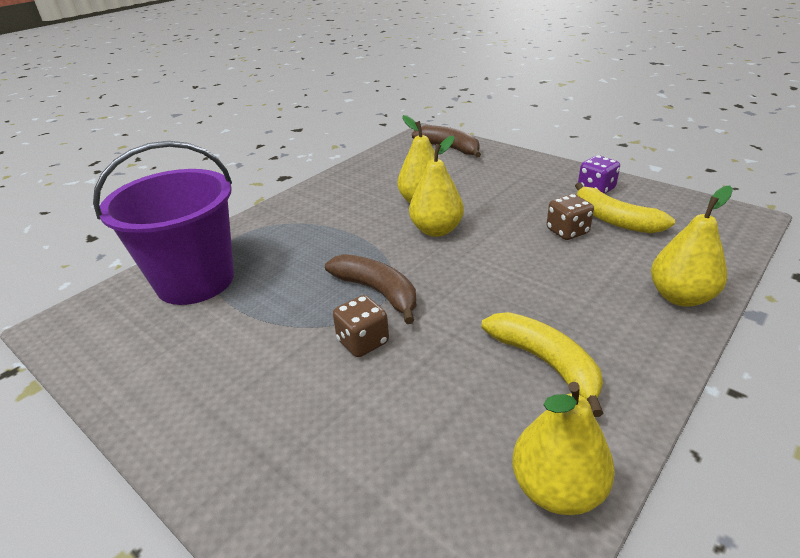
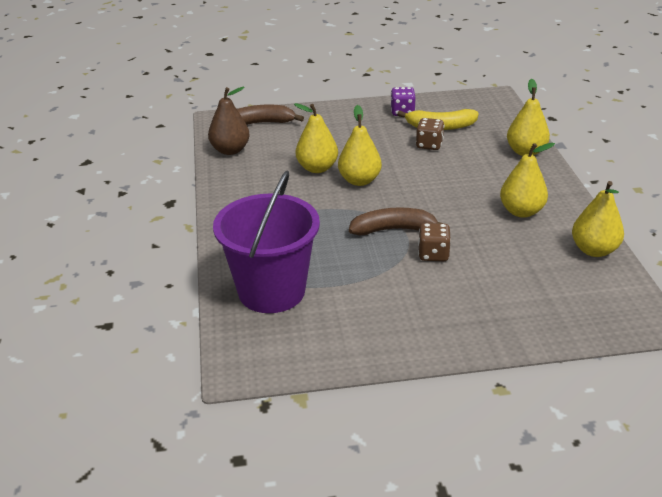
camera: 50 degrees left, 0 degrees up
(388, 158) = (230, 150): none -> brown pear
(545, 362) = (521, 211): yellow banana -> yellow pear

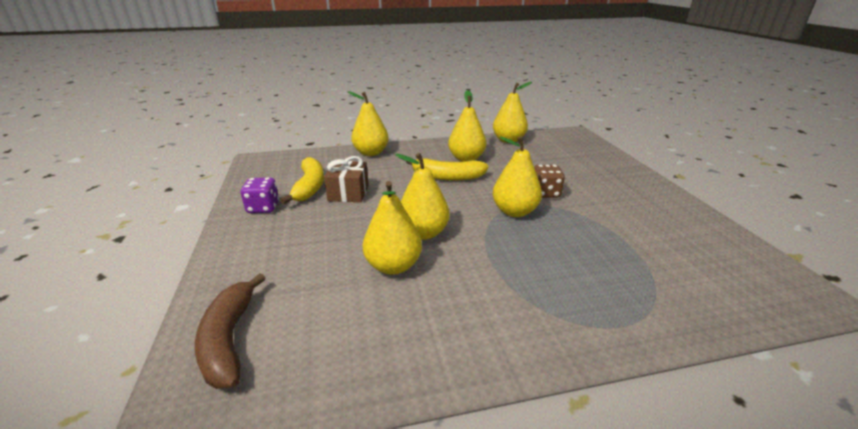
camera: 95 degrees left, 5 degrees down
(230, 150) = (322, 373): brown pear -> none
(271, 291) = (671, 284): purple bucket -> none
(393, 229) = (514, 211): brown banana -> yellow pear
(429, 145) = (348, 193): brown dice -> brown gift
(468, 196) = (447, 177): none -> yellow banana

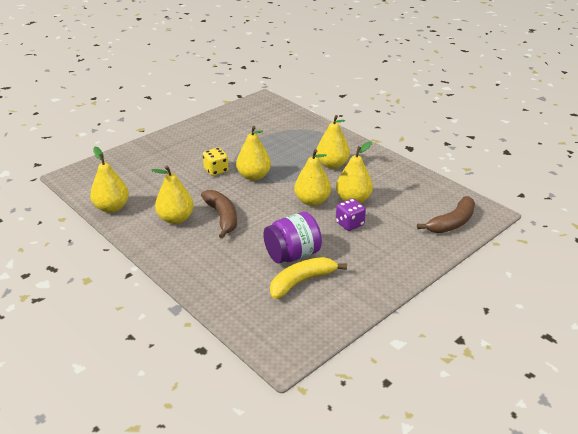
camera: 120 degrees left, 5 degrees up
(263, 208) = (354, 286): purple dice -> purple dice (349, 224)
(348, 193) = (292, 255): brown gift -> purple jar
(371, 153) = (202, 280): yellow pear -> yellow pear (332, 164)
(447, 177) = (222, 217): yellow banana -> brown banana
(545, 193) = (216, 170): brown dice -> yellow dice

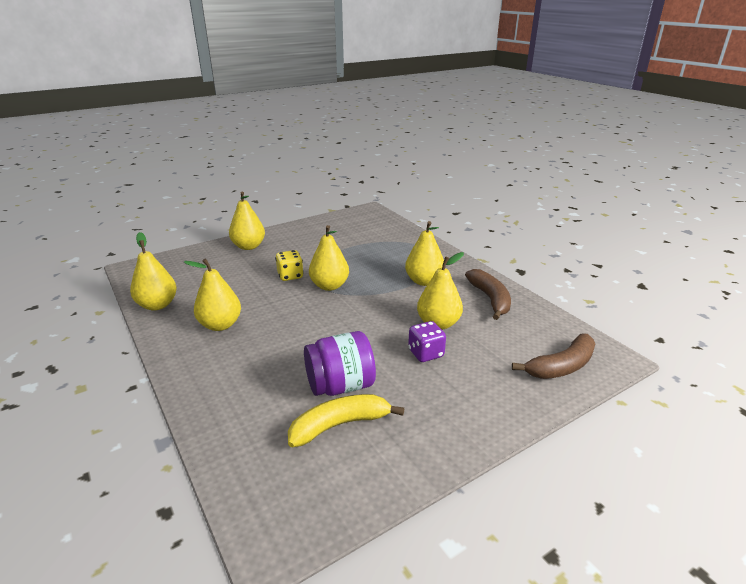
camera: 10 degrees right, 5 degrees down
(222, 217) = (274, 328): brown banana -> brown banana (490, 299)
(312, 201) = (387, 320): yellow pear -> yellow pear (248, 246)

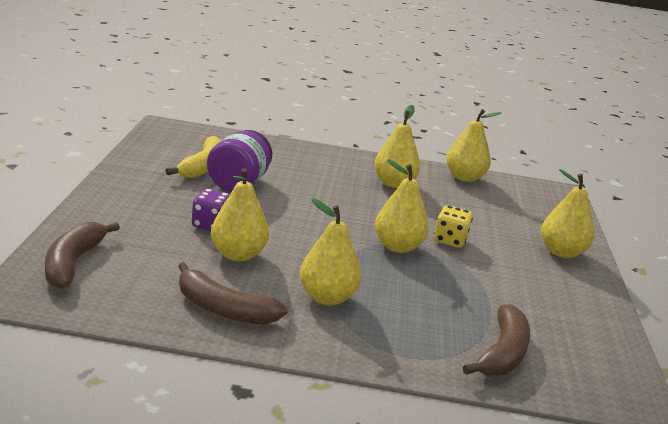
camera: 125 degrees right, 5 degrees down
(386, 234) = (502, 353): none -> brown banana

